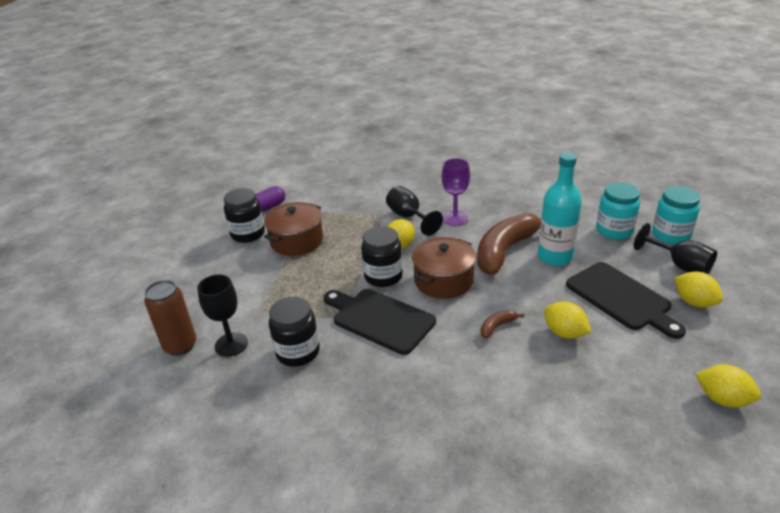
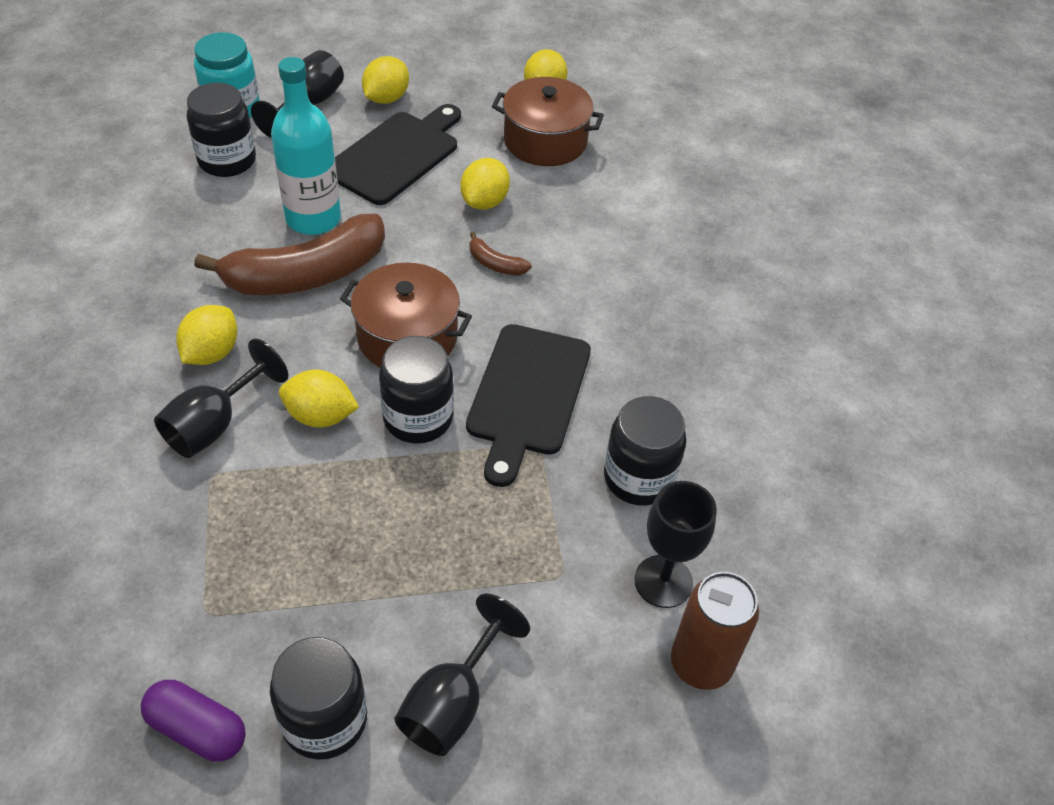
camera: 115 degrees left, 15 degrees up
(228, 265) = (452, 702): none -> black goblet
(296, 241) = (334, 601): brown pot -> brown pot (545, 141)
(455, 218) = (211, 353): purple goblet -> yellow lemon
(505, 250) = (306, 274): brown banana -> brown banana turned 45 degrees counterclockwise
(614, 230) = (227, 160): turquoise jar -> black jar

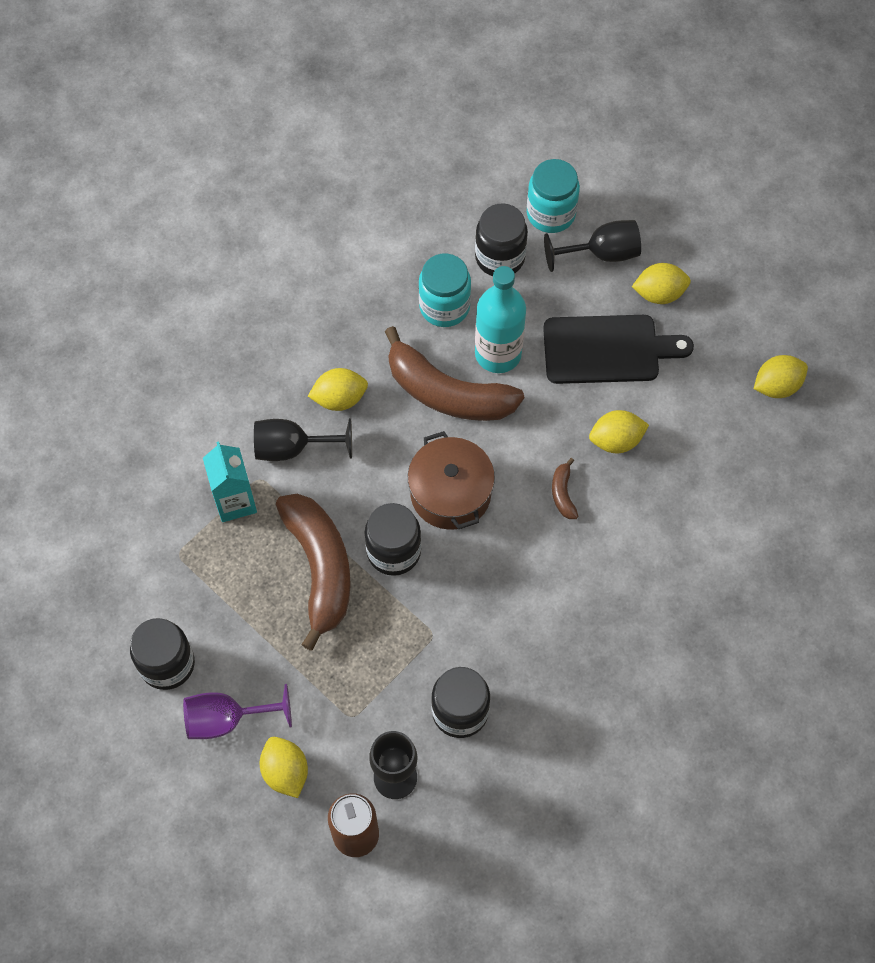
camera: 55 degrees right, 15 degrees up
(197, 729) = (115, 608): purple capsule -> none
(211, 515) = (235, 502): none -> turquoise carton
(222, 222) = (444, 306): none -> turquoise jar
(320, 416) = (347, 497): yellow lemon -> yellow lemon (285, 772)
(369, 490) = (320, 568): none -> brown banana
(452, 702) = (226, 719): black goblet -> purple goblet
(527, 395) = (467, 599): black cutting board -> none
(545, 141) = (720, 429): brown pot -> none

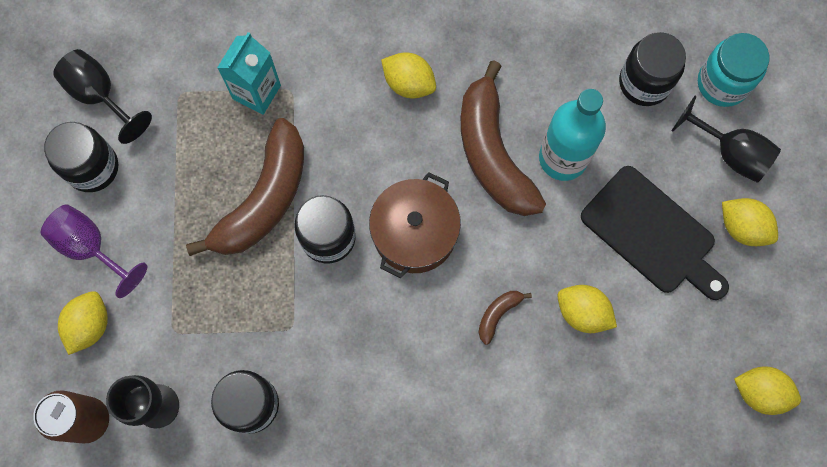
camera: 45 degrees right, 10 degrees up
(292, 448) = (337, 89): black goblet -> black goblet (99, 95)
(444, 306) = (560, 83): turquoise jar -> none

